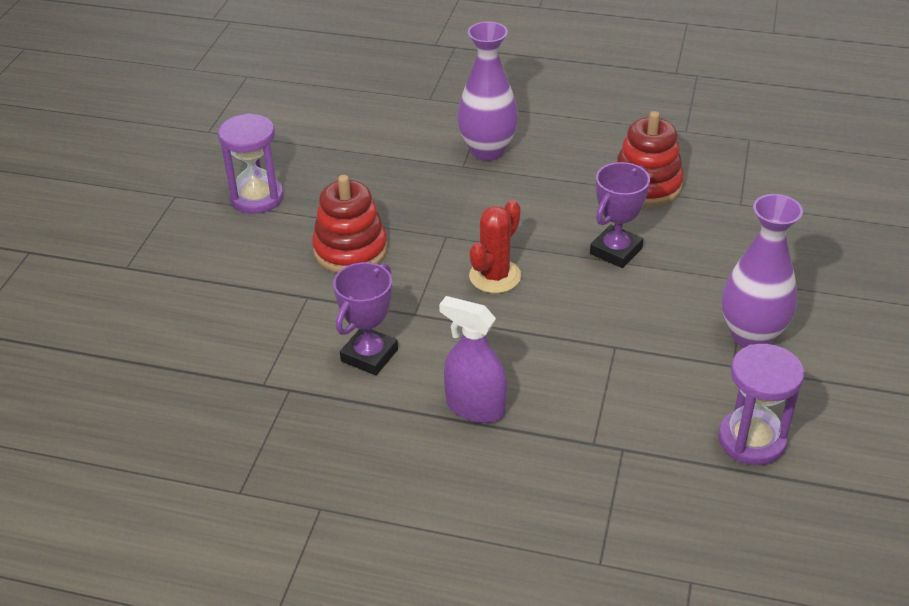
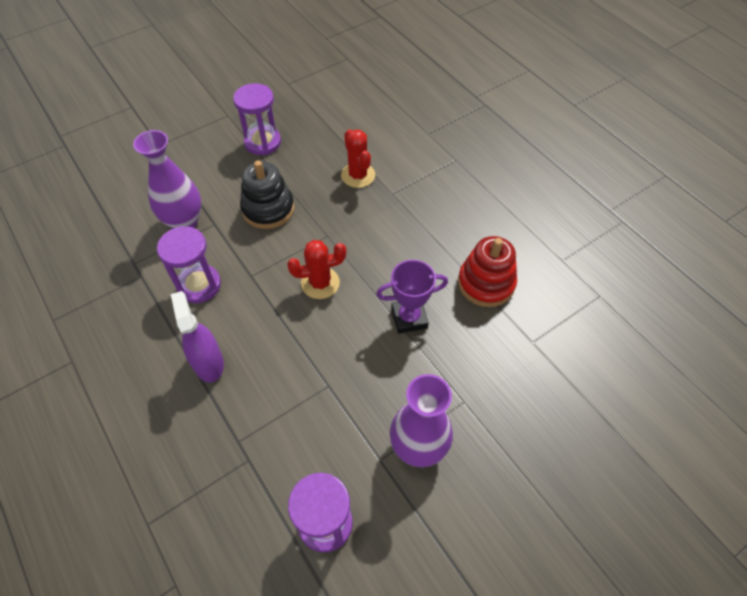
camera: 40 degrees right, 15 degrees up
(350, 250) = (268, 209): red stacking toy -> black stacking toy
(369, 355) = (199, 285): purple trophy -> purple hourglass
(407, 170) = (358, 175): none -> red cactus
(487, 151) = (418, 192): purple vase -> purple vase (184, 222)

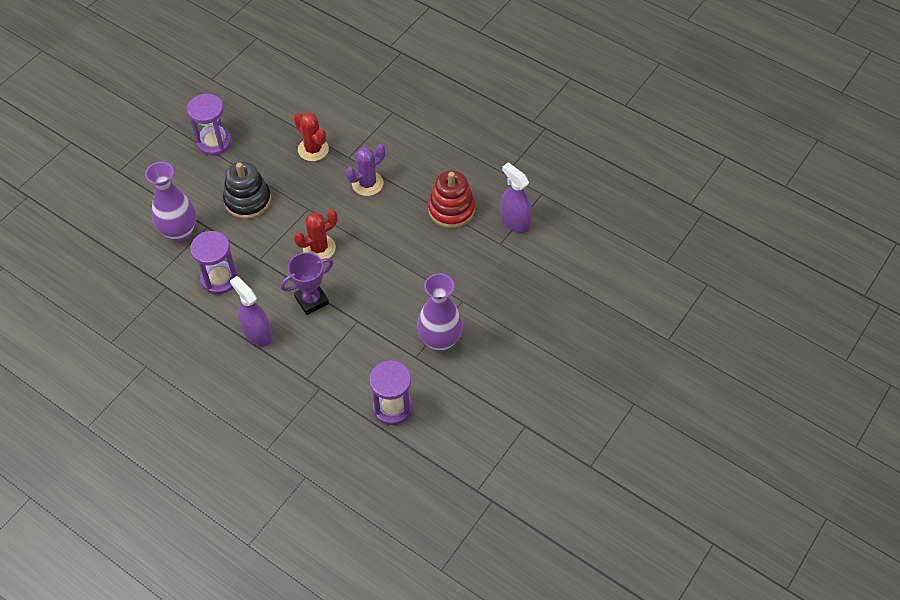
camera: 20 degrees left, 0 degrees up
(401, 227) = (367, 183): none -> purple cactus
(409, 318) = (400, 254): purple trophy -> purple trophy (311, 300)
(558, 320) = (515, 221): none -> purple spray bottle

